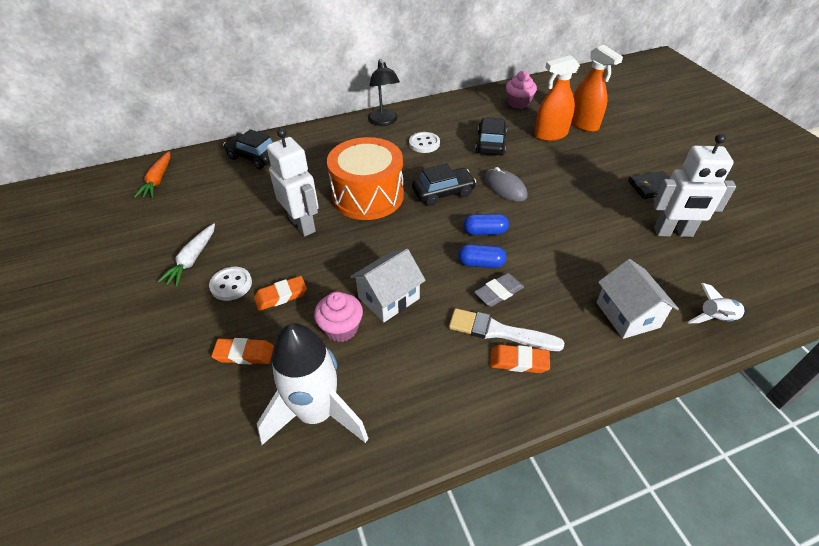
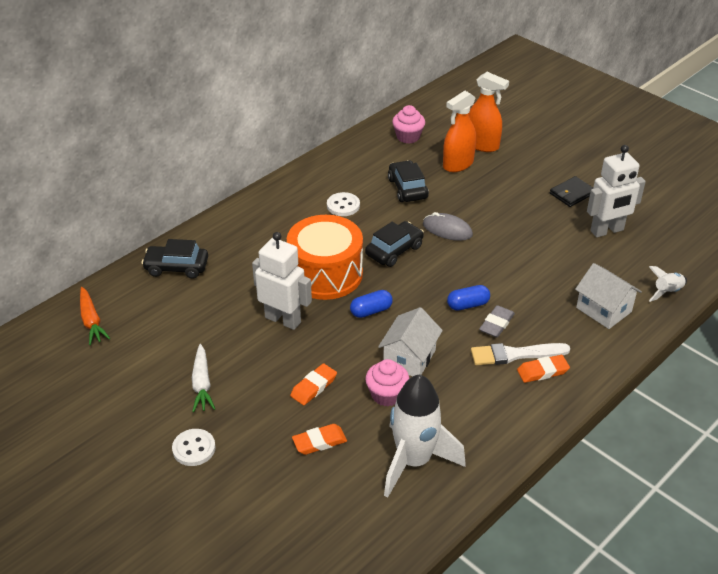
camera: 25 degrees left, 5 degrees down
(231, 285) = (259, 393): white button -> white button (194, 448)
(384, 121) = (285, 192): black lamp -> none
(485, 232) = (454, 276): blue capsule -> blue capsule (371, 311)

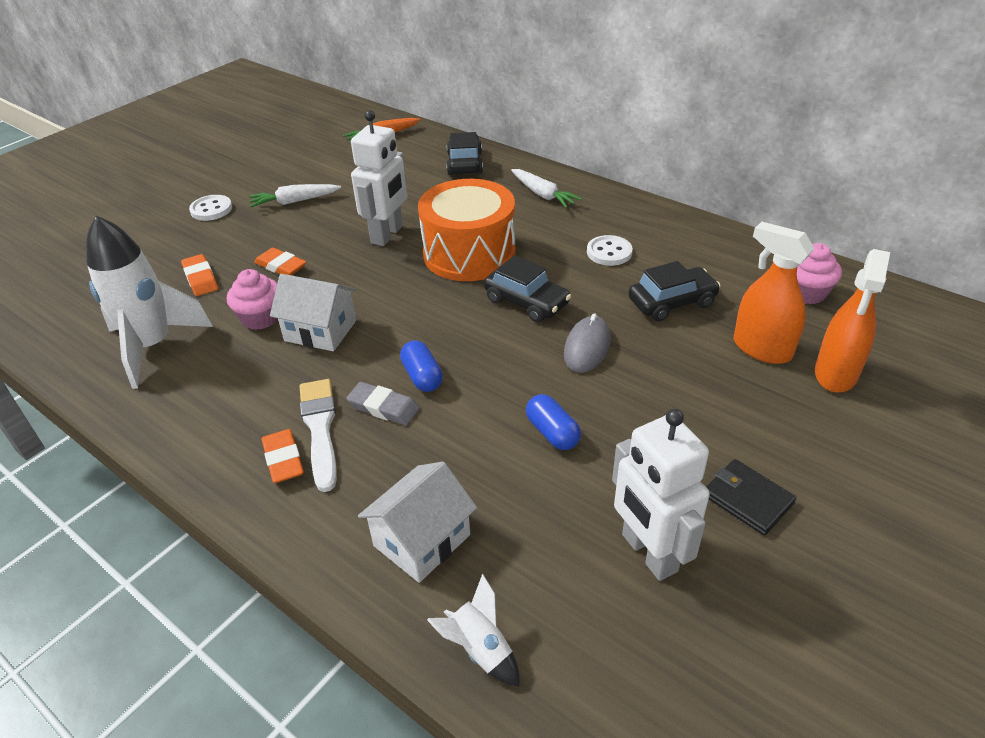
camera: 85 degrees right, 0 degrees up
(250, 227) = (543, 195): none -> white carrot
(371, 311) = (405, 293): blue capsule -> blue capsule (552, 433)

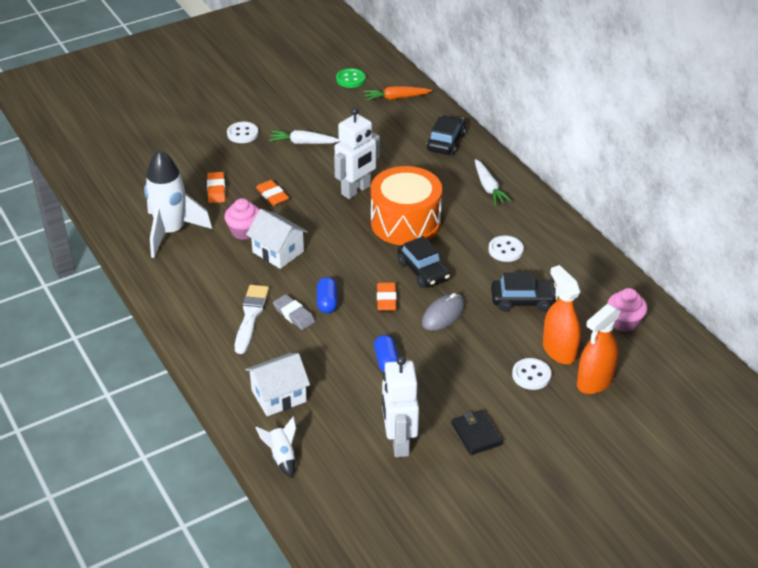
camera: 20 degrees right, 0 degrees up
(283, 459) = (222, 328): orange eraser -> orange eraser (386, 299)
(320, 131) = (350, 79): none -> green button
(753, 390) = (531, 375): none -> white button

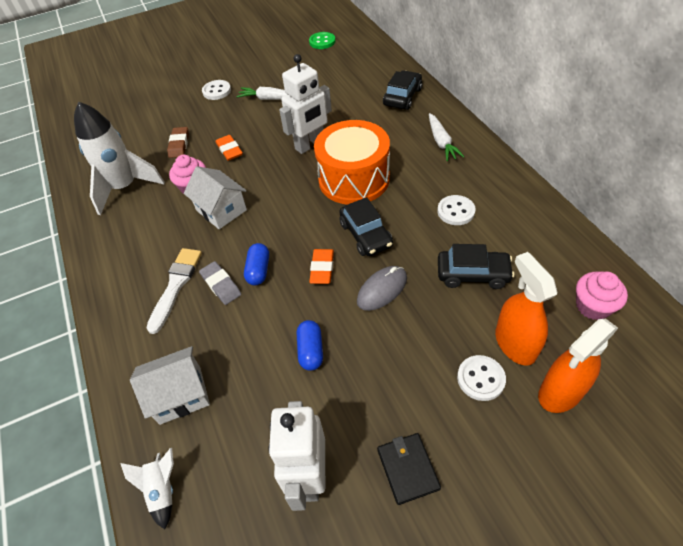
camera: 10 degrees right, 10 degrees up
(216, 190) = (179, 144): orange eraser -> brown eraser
(396, 98) = (360, 57): orange carrot -> none

